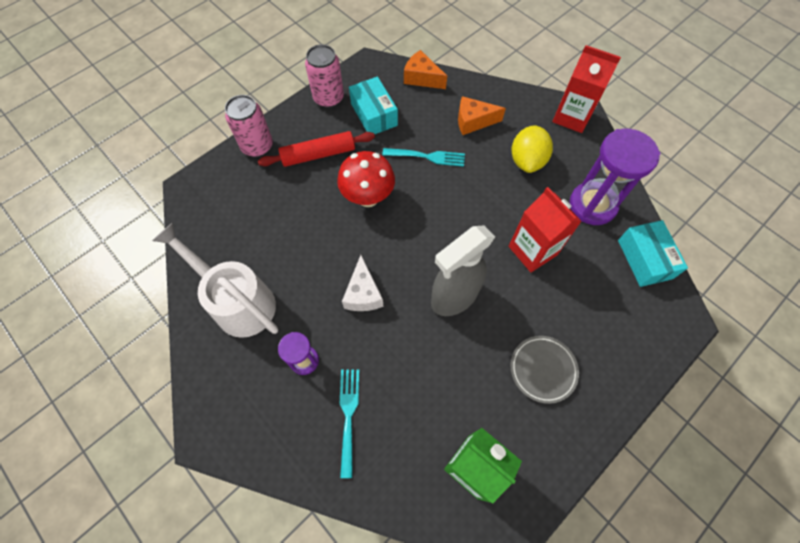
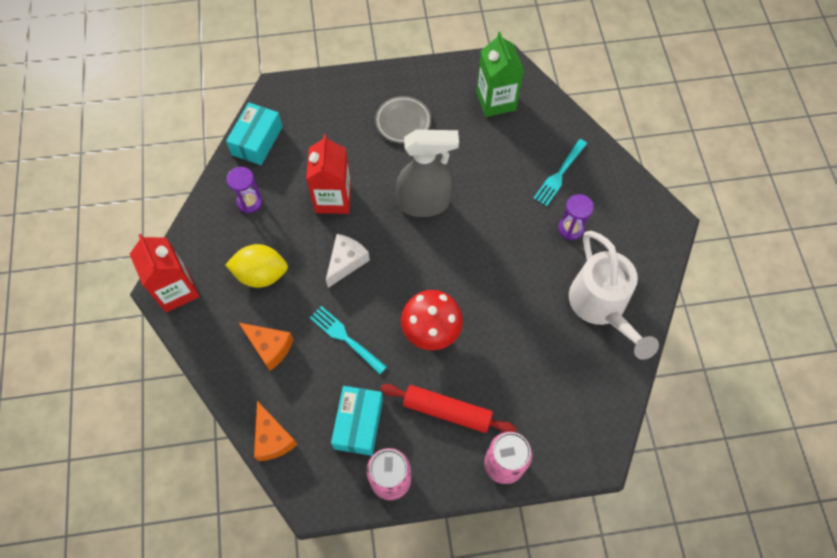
camera: 145 degrees left, 0 degrees up
(363, 293) = (493, 249): white cheese -> white cheese (346, 262)
(527, 160) = (261, 274): yellow lemon -> yellow lemon turned 45 degrees clockwise
(592, 205) = (249, 202): purple hourglass -> purple hourglass, size x0.53

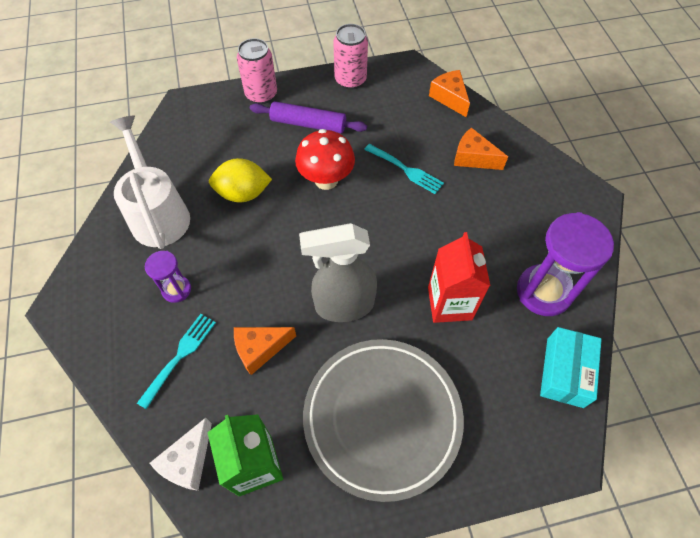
camera: 175 degrees right, 5 degrees down
(176, 290) = (580, 197): red carton -> none
(249, 202) = (543, 292): purple hourglass -> purple hourglass, size x1.88
(261, 274) = (503, 218): yellow lemon -> yellow lemon (243, 193)
(346, 262) = (419, 235): white cheese -> white cheese (188, 461)
(358, 424) = (382, 111): turquoise box -> none
(403, 122) = (382, 418): grey plate -> grey plate, size x2.08
(447, 411) = (308, 124): red rolling pin -> purple rolling pin
(495, 175) = (260, 349): none -> orange cheese

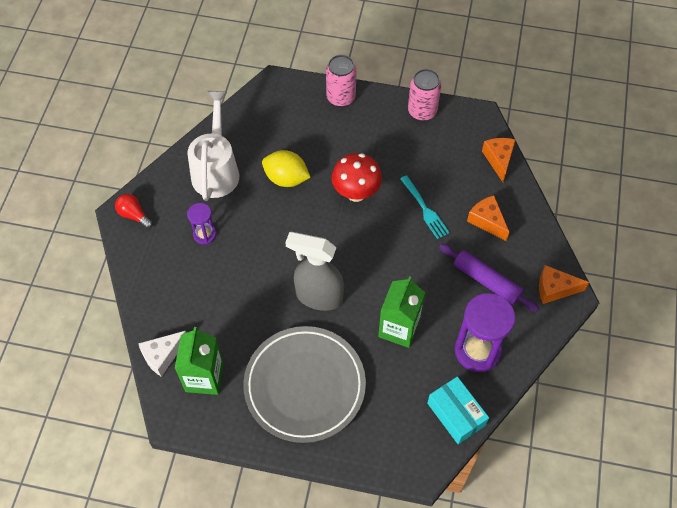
camera: 25 degrees right, 0 degrees up
(78, 301) = (134, 215): none -> red light bulb
(180, 356) = (186, 283): turquoise fork -> none
(260, 349) = (243, 302): orange cheese -> orange cheese (555, 289)
(308, 124) = (366, 138): purple rolling pin -> purple rolling pin (487, 281)
(449, 303) = (399, 328): red carton -> green carton
(565, 372) = (456, 414): turquoise box -> turquoise box turned 75 degrees counterclockwise

